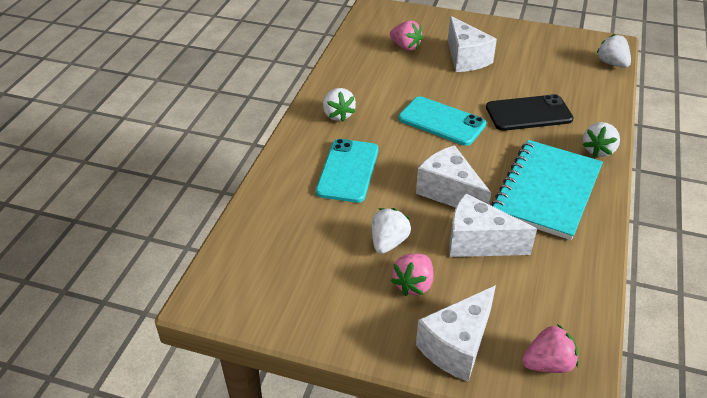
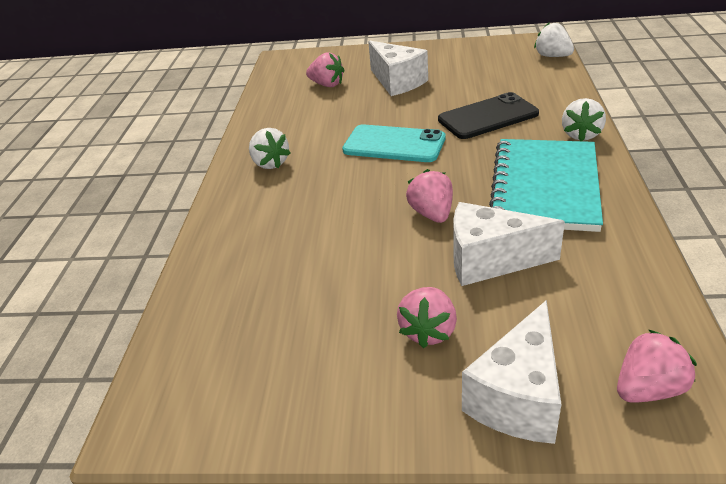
camera: 10 degrees left, 5 degrees down
(348, 171) = (299, 218): turquoise phone -> none
(388, 242) = (377, 287): white strawberry -> none
(449, 192) = (432, 214): white cheese -> pink strawberry

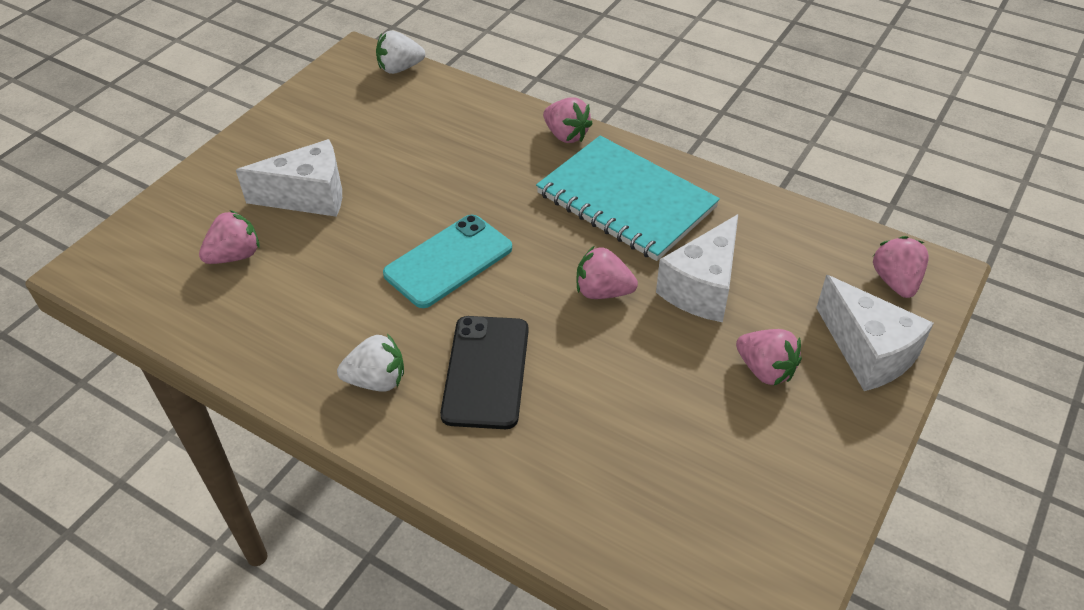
camera: 65 degrees left, 10 degrees up
(488, 117) = (469, 171): black phone -> black phone (486, 371)
(581, 135) = (566, 135): white strawberry -> pink strawberry

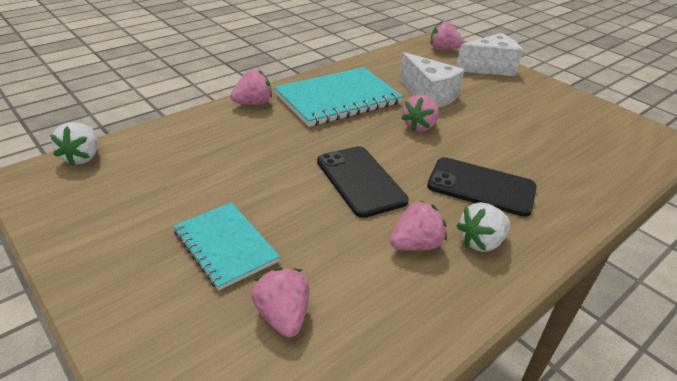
camera: 75 degrees left, 10 degrees down
(308, 196) = (225, 246): white cheese -> turquoise notebook
(377, 380) = (481, 242): white strawberry -> white strawberry turned 135 degrees counterclockwise
(448, 261) = (360, 181): turquoise phone -> black phone
(765, 370) = (497, 95): pink strawberry -> pink strawberry (415, 245)

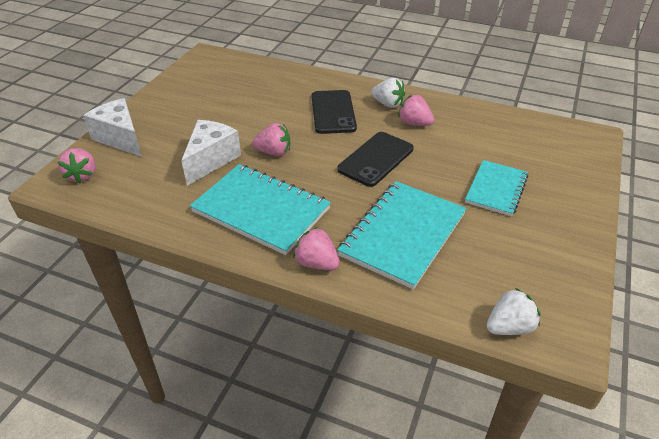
camera: 115 degrees left, 5 degrees up
(235, 151) = (403, 235): none -> turquoise notebook
(283, 316) = (512, 149): pink strawberry -> none

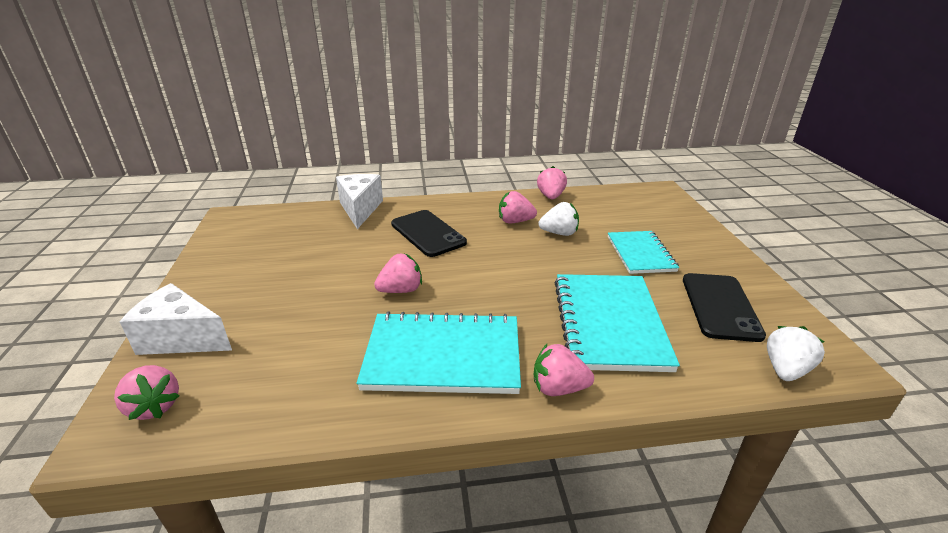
camera: 30 degrees left, 10 degrees down
(211, 160) = (332, 323): white cheese -> white cheese (360, 209)
(376, 159) = (512, 263): black phone -> black phone (720, 306)
(388, 104) = (474, 212): white strawberry -> white strawberry (559, 233)
(471, 109) = (551, 196): none -> pink strawberry

